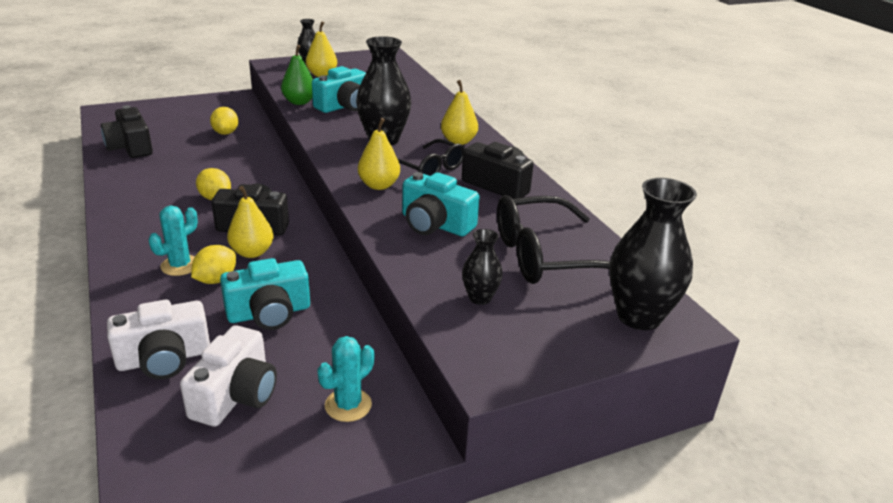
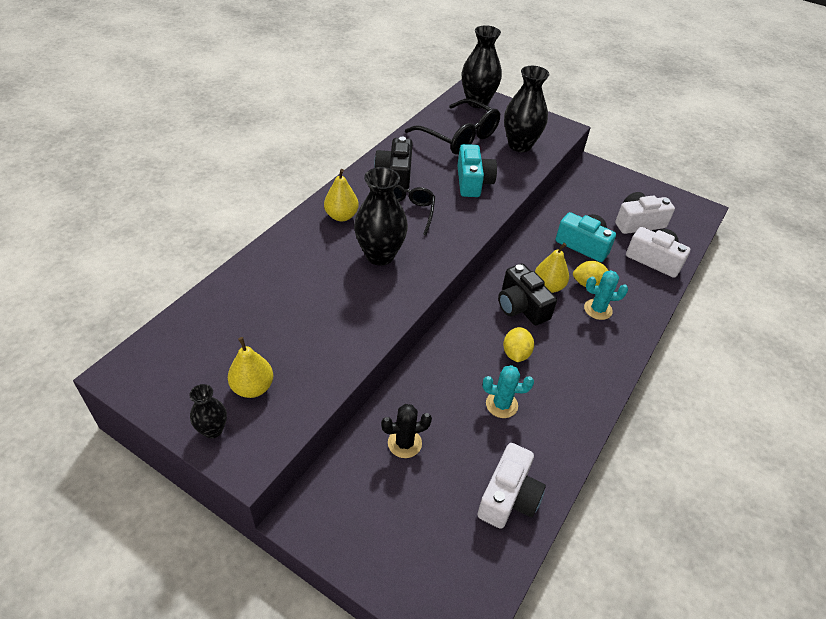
camera: 125 degrees left, 15 degrees up
(130, 147) = (509, 497): black camera -> white camera
(225, 133) = (404, 443): yellow lemon -> black cactus
(299, 102) = (351, 355): green pear -> none
(344, 106) = (331, 317): turquoise camera -> none
(348, 405) = (599, 189): turquoise cactus -> turquoise cactus (501, 404)
(379, 185) = (454, 224): yellow pear -> none
(480, 298) = (520, 145): black vase -> black vase, size x1.91

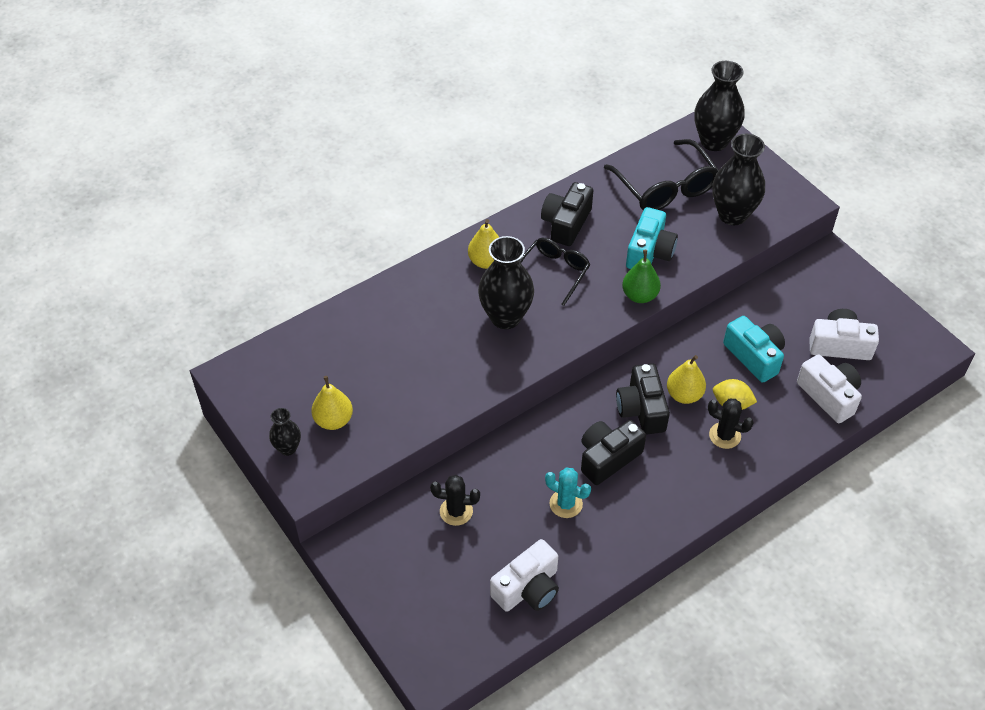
camera: 25 degrees right, 5 degrees up
(483, 214) = (639, 296): none -> green pear
(516, 354) = (608, 458): yellow lemon -> black camera
(598, 309) = (725, 435): turquoise cactus -> black cactus

